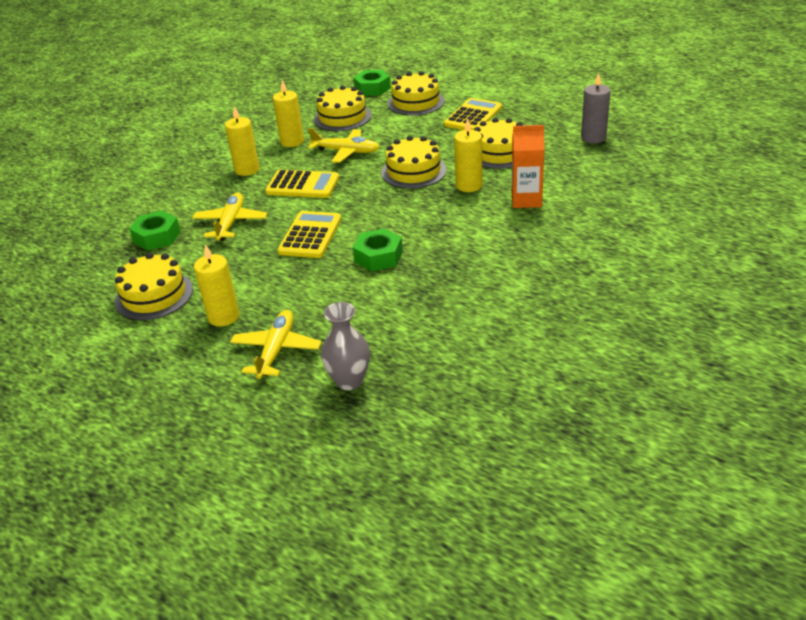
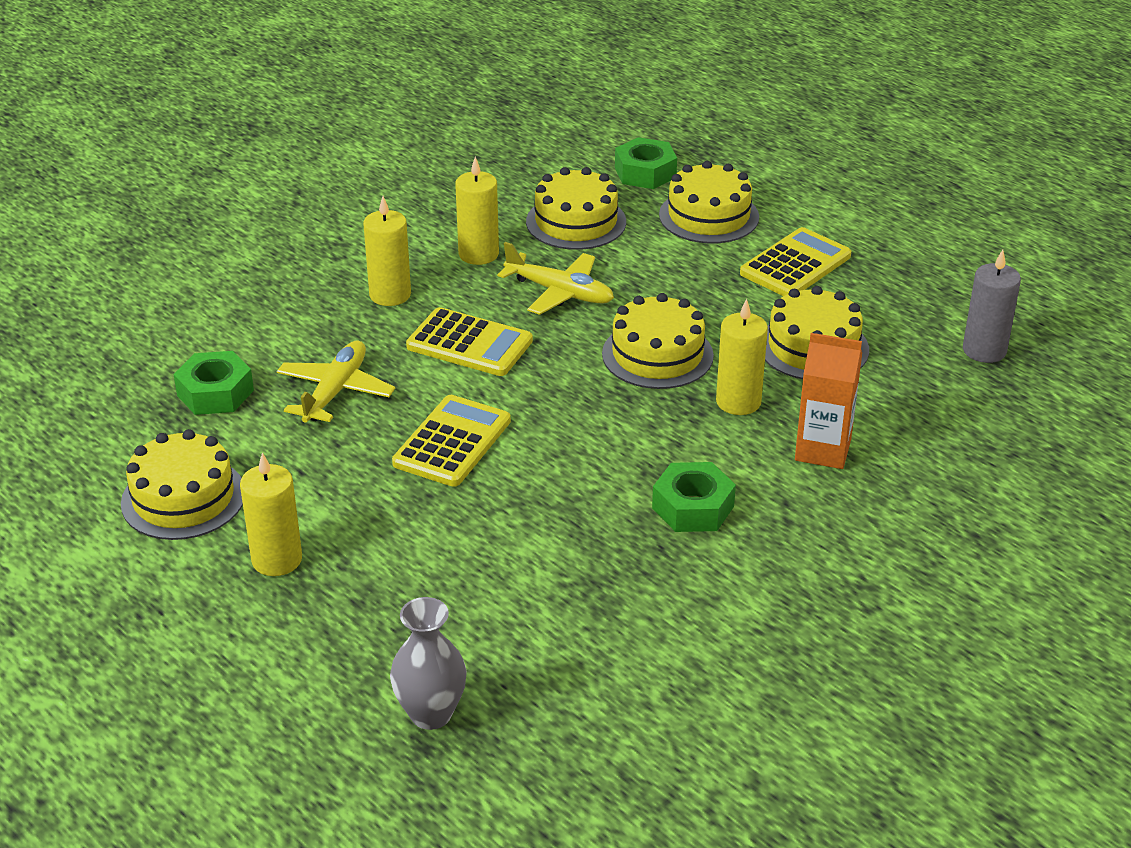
camera: 10 degrees right, 0 degrees up
(276, 350) = (338, 636): yellow plane -> none
(378, 256) = (547, 505): green nut -> green nut (693, 507)

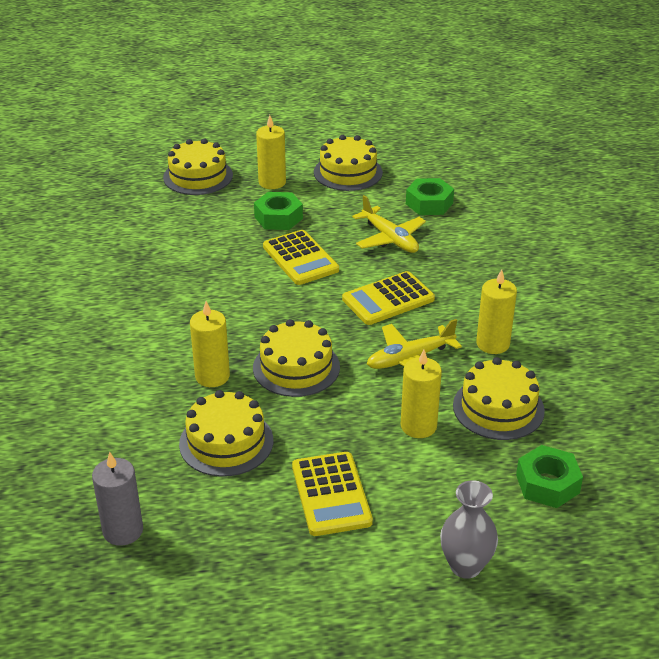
camera: 125 degrees right, 0 degrees up
(390, 295) = (474, 290): yellow candle -> yellow candle (418, 426)
(431, 714) = (127, 188): grey vase -> grey vase (465, 566)
(693, 507) = (149, 313): green nut -> green nut (278, 218)
(709, 216) = (445, 485): yellow cake -> yellow cake (198, 176)
(822, 450) = (129, 386): orange carton -> none

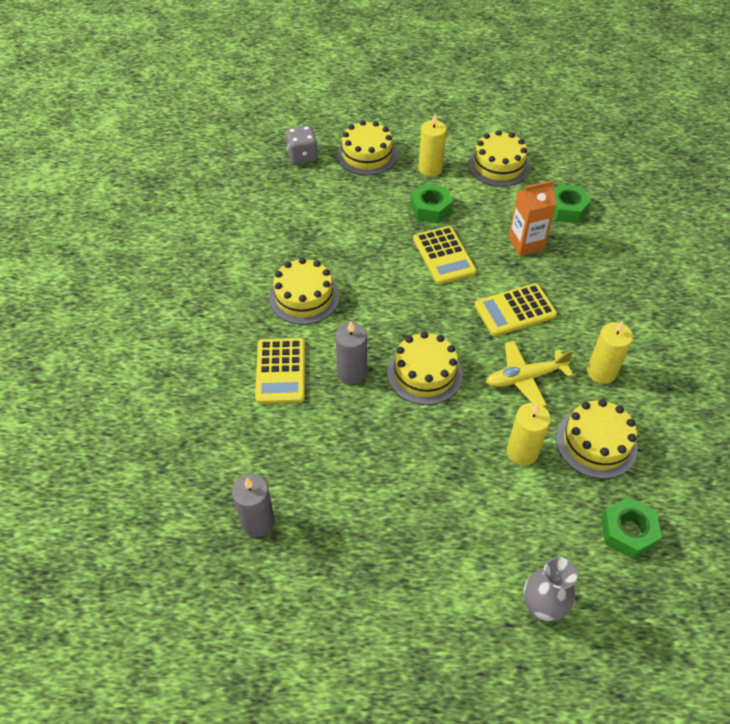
camera: 10 degrees right, 15 degrees up
(123, 184) = (302, 156): none -> grey dice
(212, 376) = (352, 372): yellow candle -> grey candle
(226, 442) = (354, 444): yellow cake -> yellow cake (304, 297)
(331, 494) = (436, 512): yellow calculator -> yellow calculator (281, 371)
(390, 238) = (526, 244): yellow plane -> orange carton

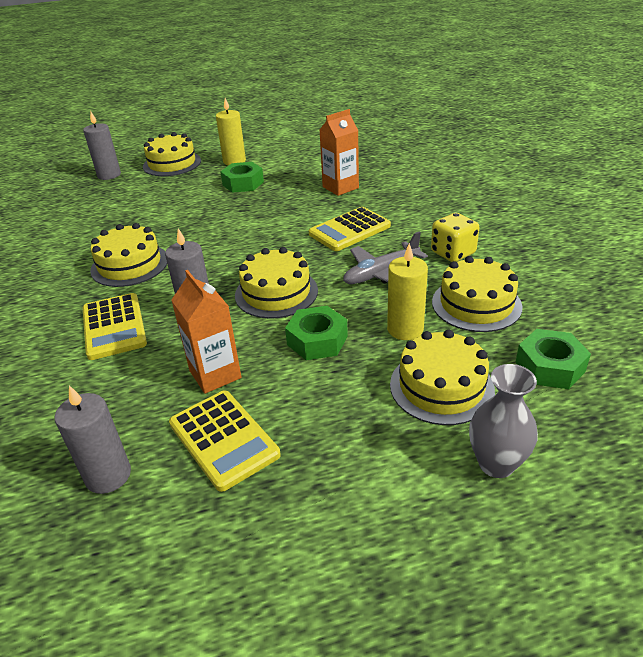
camera: 15 degrees left, 15 degrees down
(302, 156) = (109, 175): grey dice -> grey candle
(353, 450) = (215, 374): none -> orange carton
(444, 256) = (266, 209): yellow calculator -> yellow calculator (223, 439)
(498, 165) = (295, 149): yellow cake -> yellow cake (441, 386)
(525, 378) = (381, 273): yellow plane -> grey plane
(566, 209) = (367, 161): green nut -> green nut (317, 340)
(601, 372) = (453, 253): yellow candle -> yellow dice

